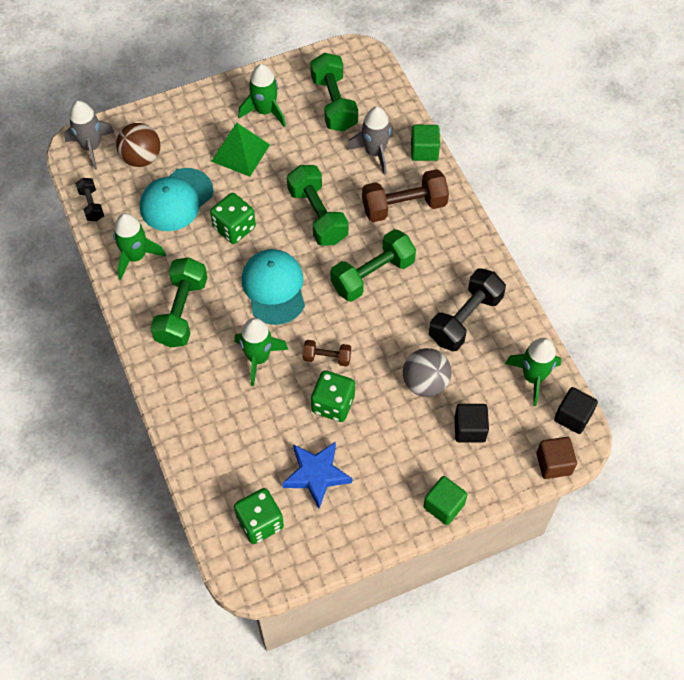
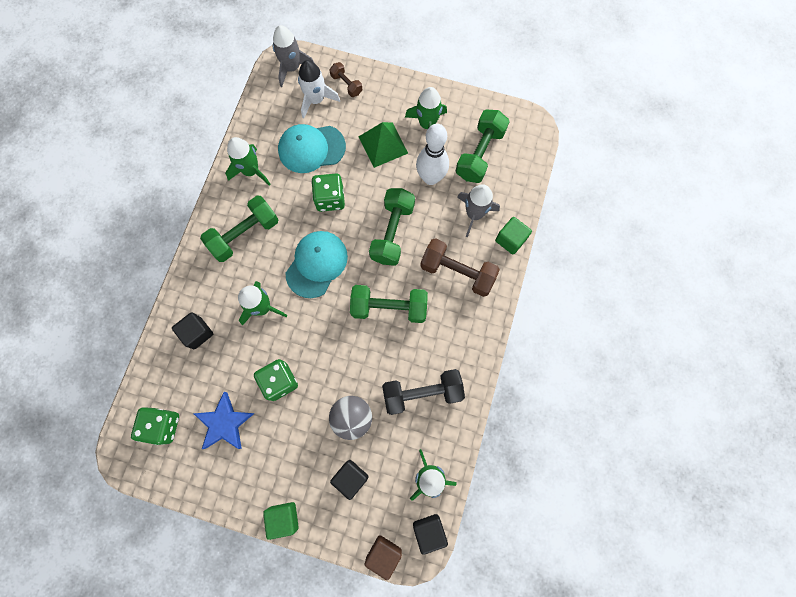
camera: 40 degrees right, 15 degrees up
(91, 205) = (256, 111): black dumbbell -> none
(141, 158) = (316, 100): brown ball -> white rocket
(217, 423) = (197, 333): none -> black cube
(309, 150) = (430, 178): none -> white bowling pin
(327, 358) = (305, 344): brown dumbbell -> brown dumbbell (346, 84)

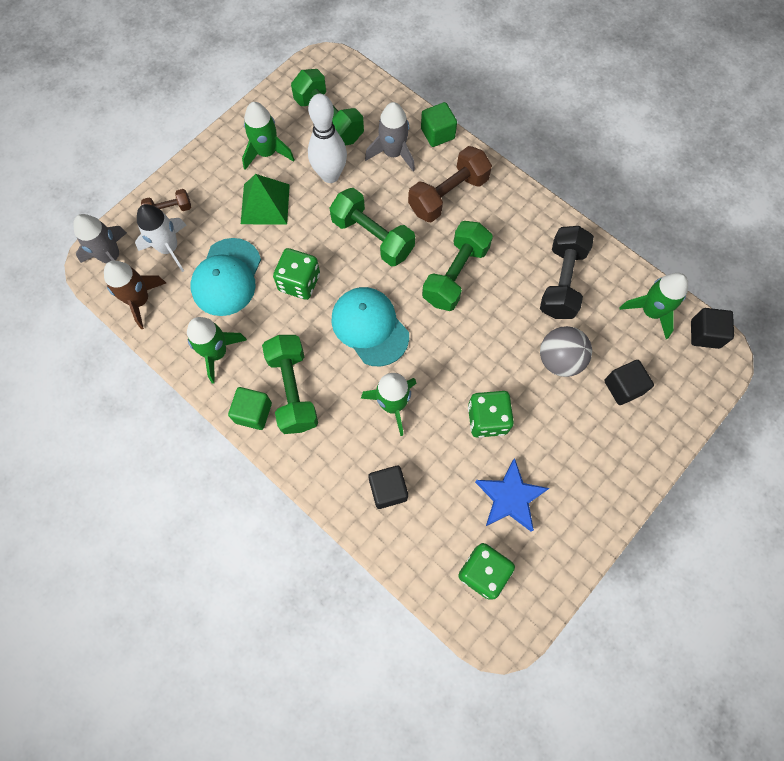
camera: 65 degrees left, 5 degrees down
(268, 103) = (140, 300): none -> brown rocket
(284, 518) = (641, 473): green cube -> green cube (253, 413)
(383, 553) = (713, 386): brown cube -> none

